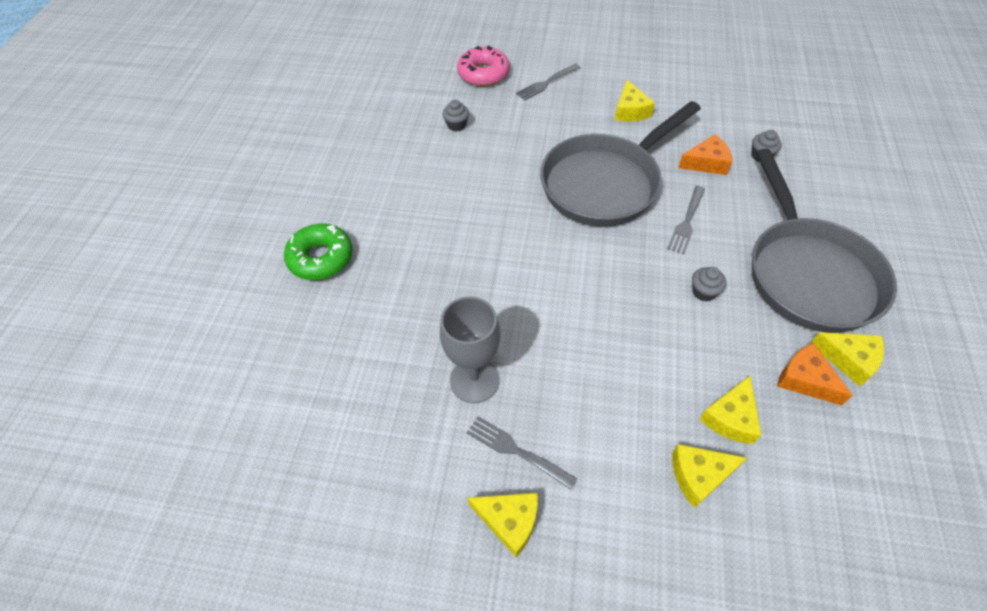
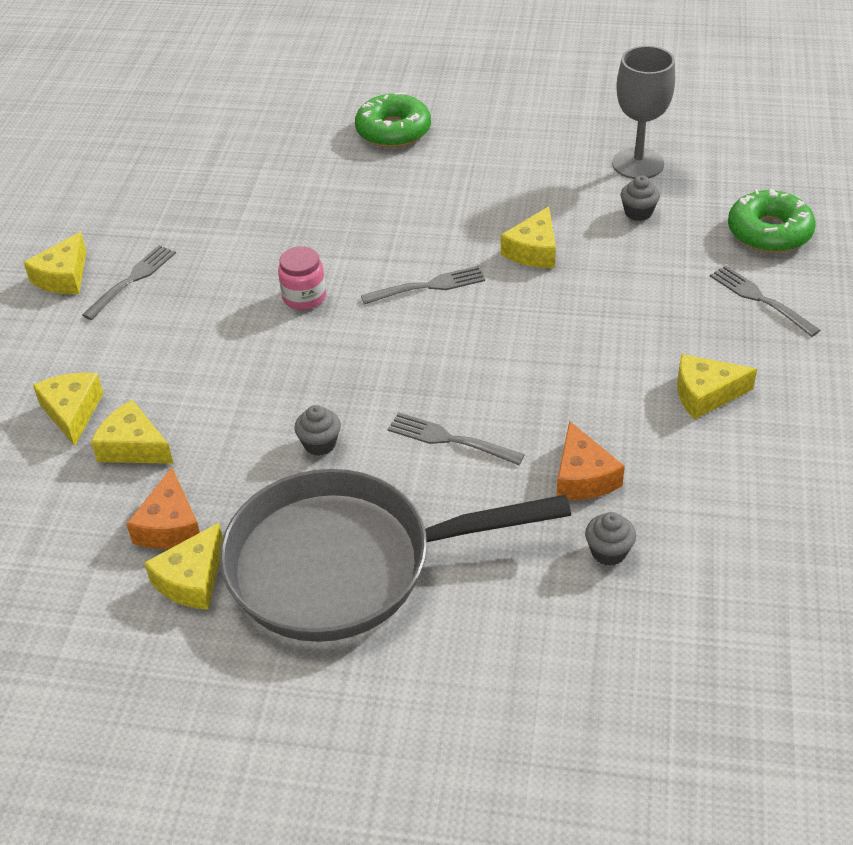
camera: 90 degrees right, 10 degrees down
(474, 380) = (219, 249): grey goblet -> grey goblet (638, 164)
(483, 73) = (769, 232): pink donut -> green donut
(493, 177) = (533, 251): none -> yellow cheese
(531, 234) = (427, 286): none -> grey fork
(543, 310) = (304, 297): none -> pink jar
(605, 183) = (526, 357): grey pan -> none
(805, 380) = (170, 526): orange cheese -> orange cheese turned 135 degrees clockwise

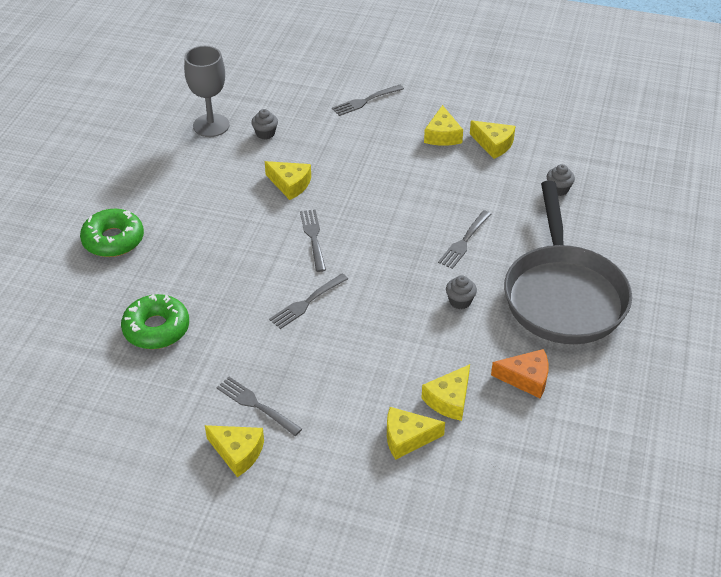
camera: 85 degrees left, 0 degrees up
(192, 579) = (572, 367): yellow cheese -> yellow cheese (493, 144)
(304, 297) = (307, 302): pink jar -> grey fork
(583, 477) = (502, 191): orange cheese -> none
(769, 232) = (304, 86): green donut -> green donut (156, 329)

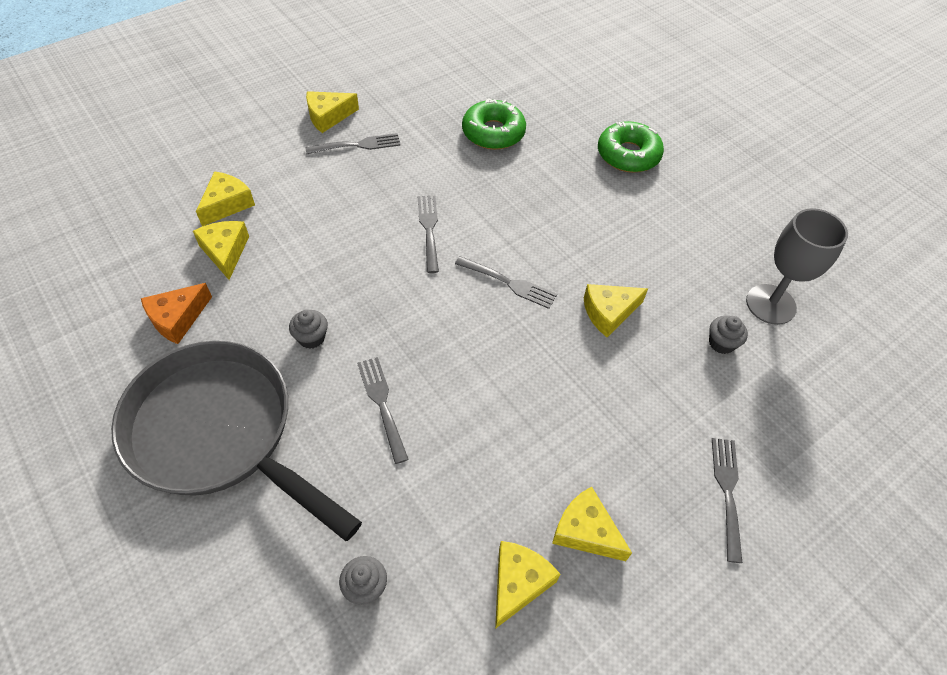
camera: 125 degrees right, 10 degrees up
(493, 144) = (518, 583): yellow cheese -> yellow cheese turned 135 degrees clockwise

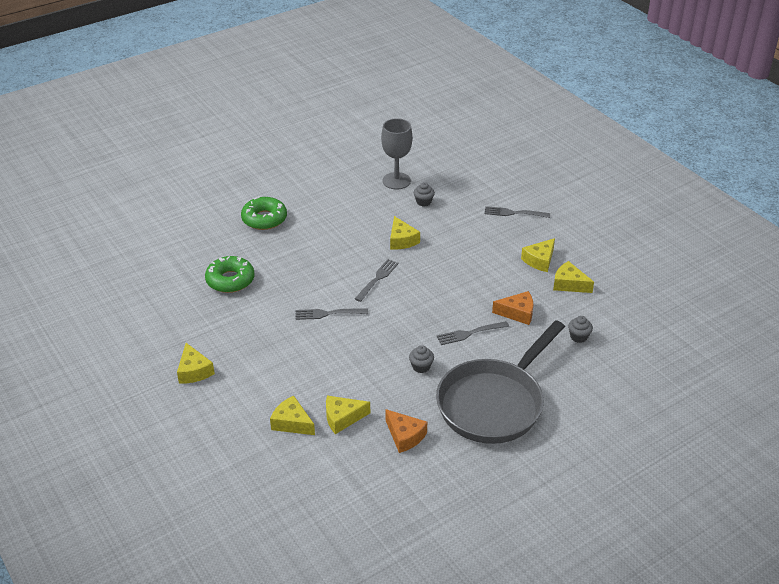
camera: 85 degrees left, 15 degrees down
(357, 145) = (233, 353): grey fork -> none
(432, 481) = (517, 313): none -> orange cheese

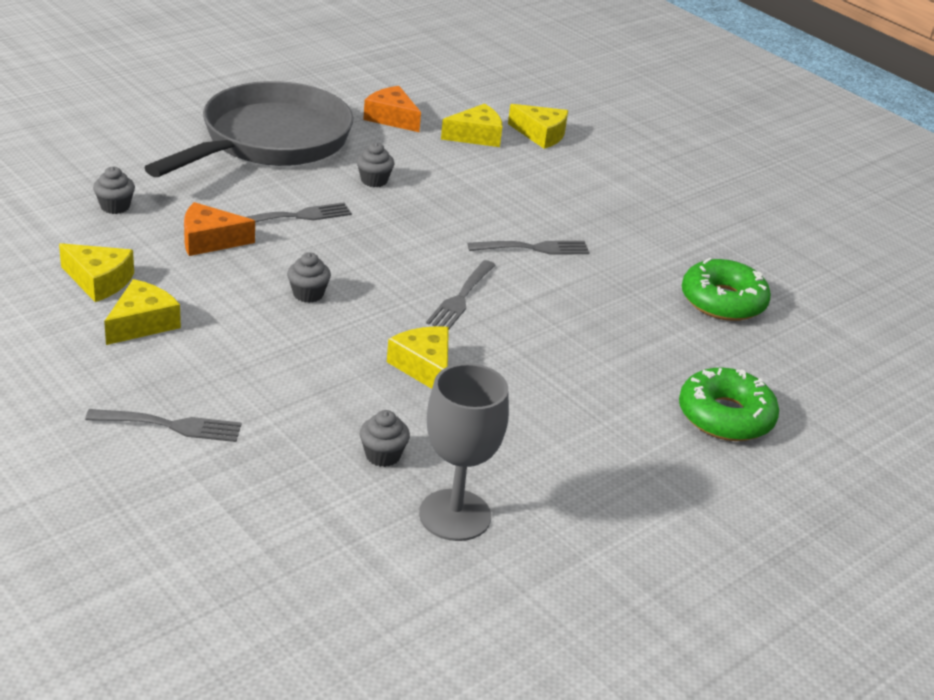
camera: 170 degrees right, 5 degrees down
(194, 371) = (700, 187): yellow cheese -> none
(459, 279) = (308, 294): none -> grey cupcake

